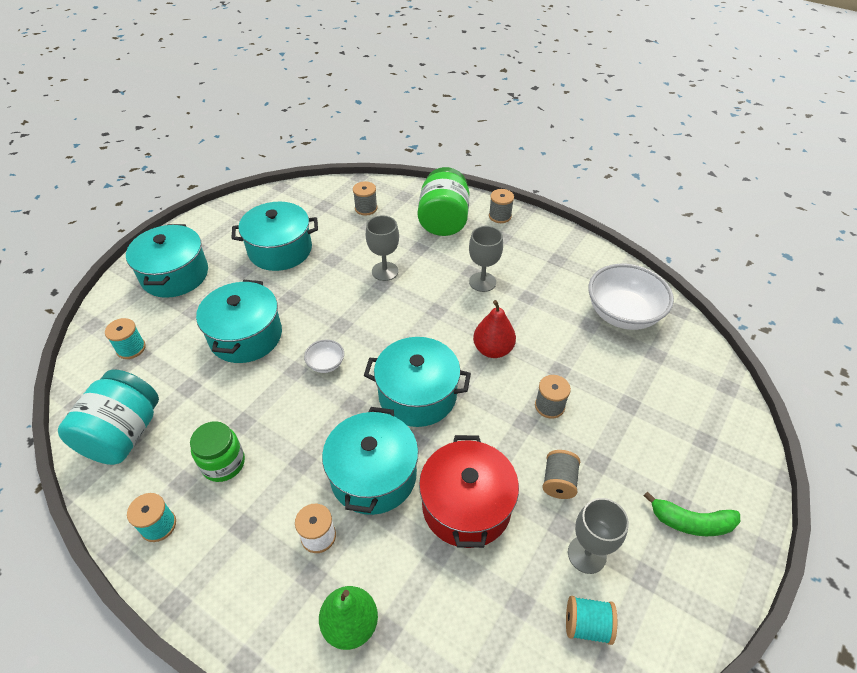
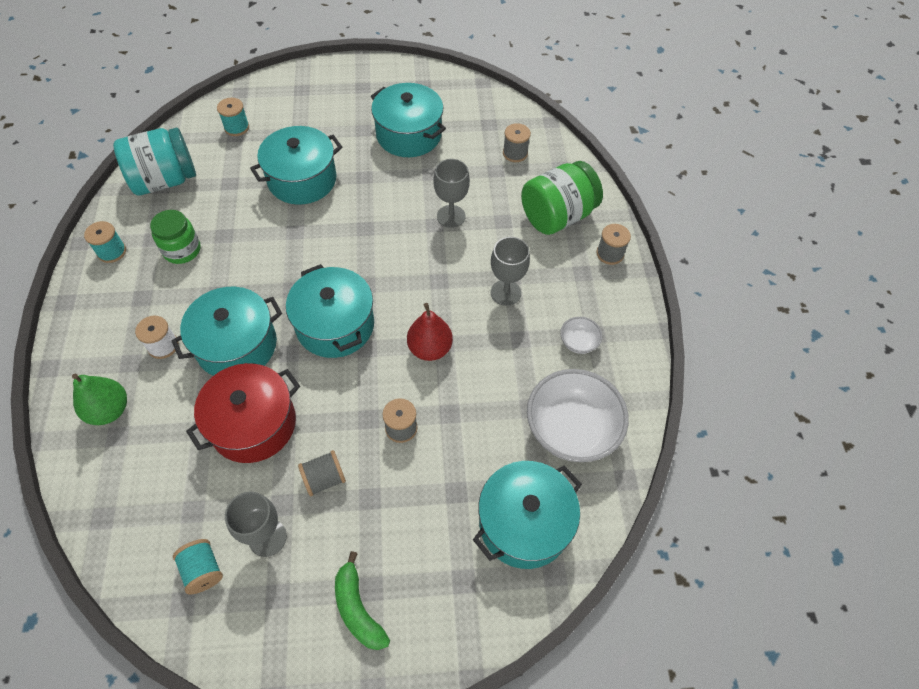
camera: 50 degrees right, 10 degrees up
(175, 275) = (324, 96): turquoise pot -> turquoise pot (524, 523)
(326, 364) = (316, 246): white bowl -> white bowl (578, 342)

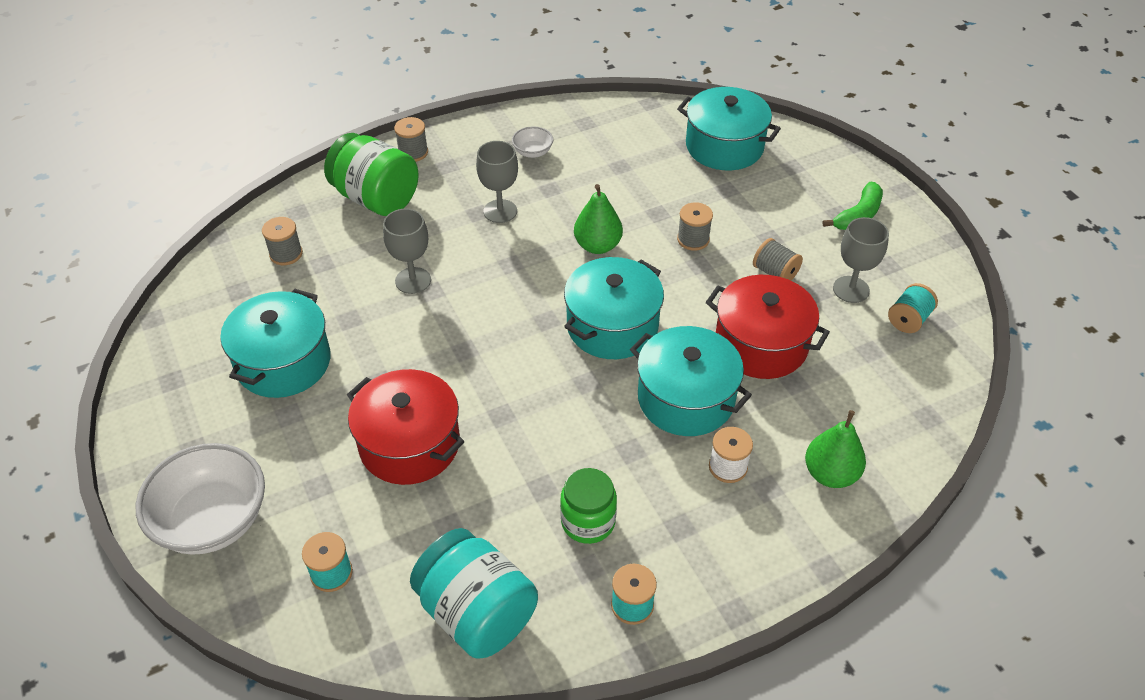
camera: 110 degrees left, 10 degrees down
(302, 179) = (409, 444): turquoise pot -> red pot
(430, 348) = (597, 246): red pear -> green pear
(571, 429) = (625, 139): white bowl -> white bowl (213, 520)

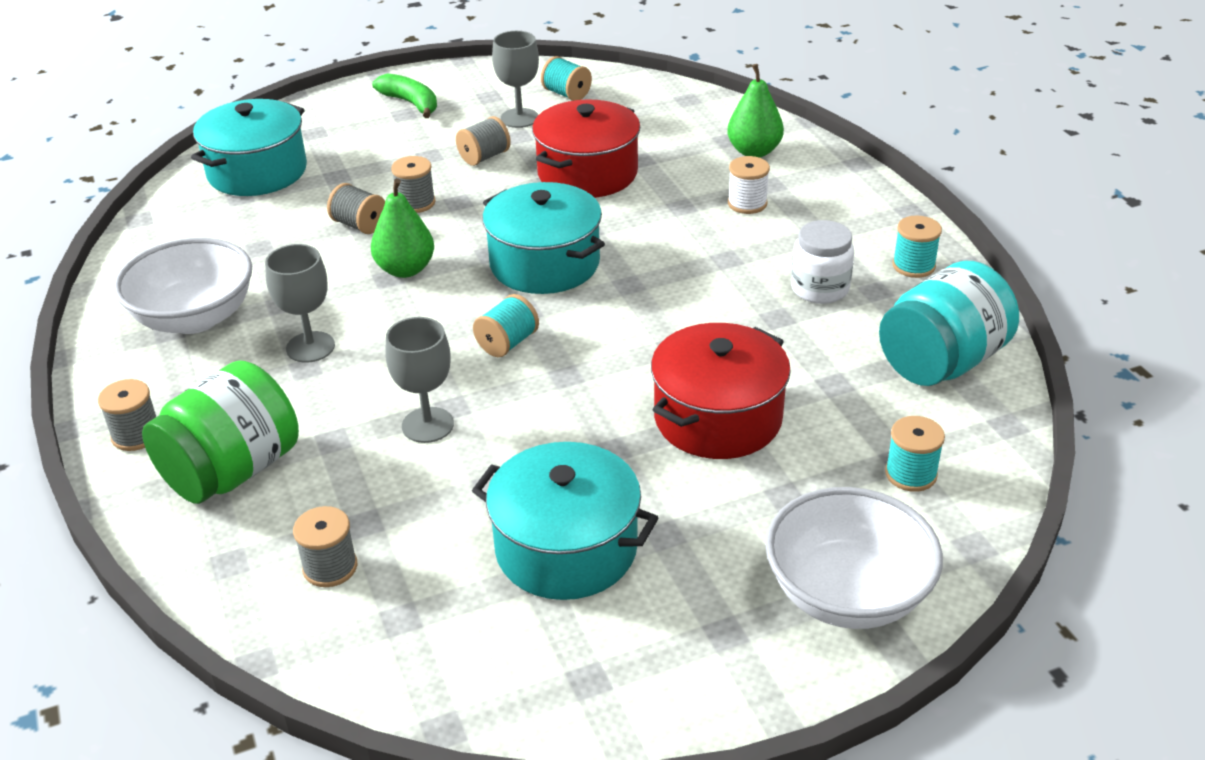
camera: 85 degrees left, 10 degrees down
(505, 313) = (507, 343): none -> turquoise spool
(533, 152) = (194, 317): white bowl -> white bowl, size x2.19
(588, 521) = (820, 288): green jar -> white jar
(656, 212) = (359, 225): none -> grey spool
(686, 398) = (658, 222): turquoise pot -> none

